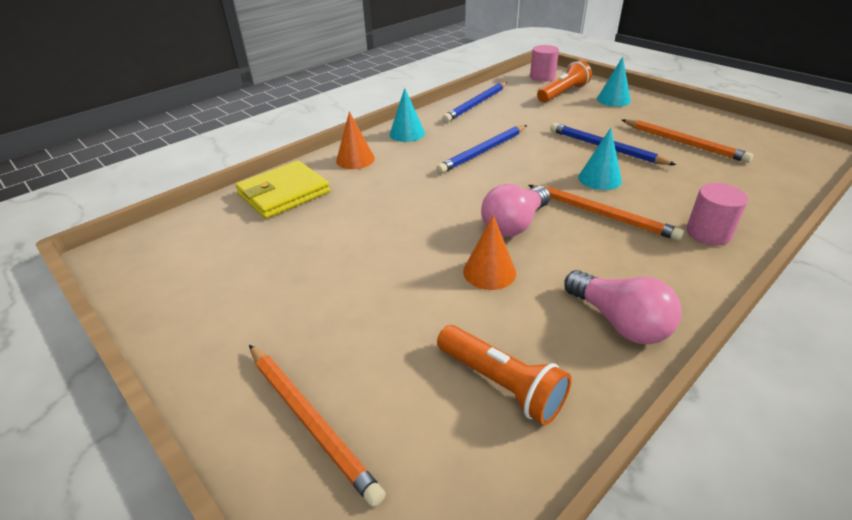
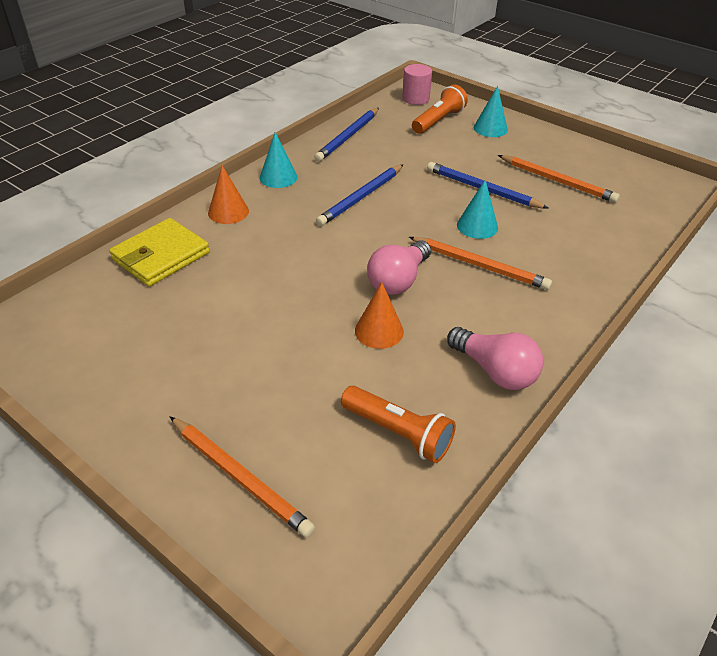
camera: 10 degrees left, 5 degrees up
(708, 233) = (574, 280): pink cylinder -> none

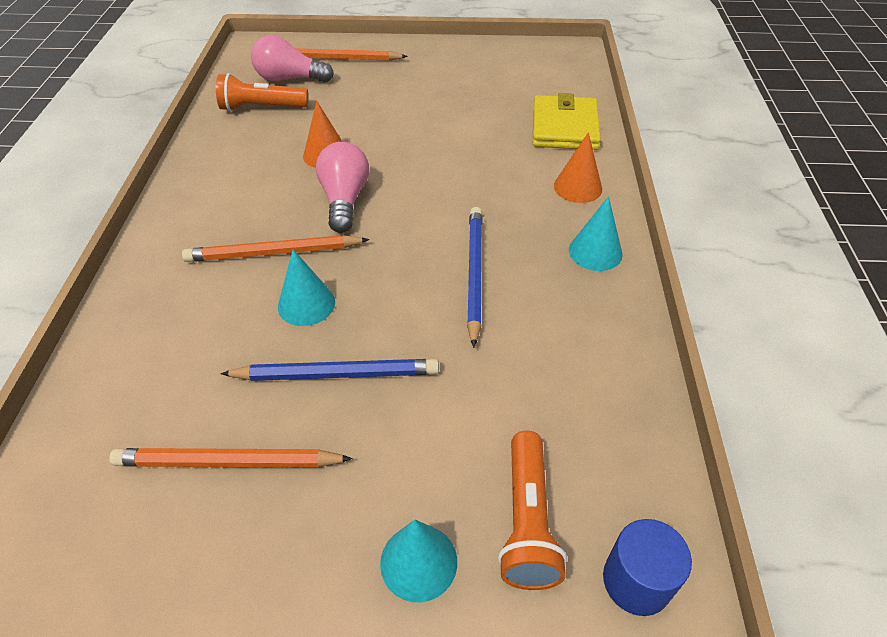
camera: 145 degrees right, 5 degrees up
(348, 137) = (612, 375): blue pencil -> none
(415, 99) = (636, 581): pink cylinder -> blue cylinder
(495, 371) = (211, 167): pink light bulb -> pink light bulb (290, 79)

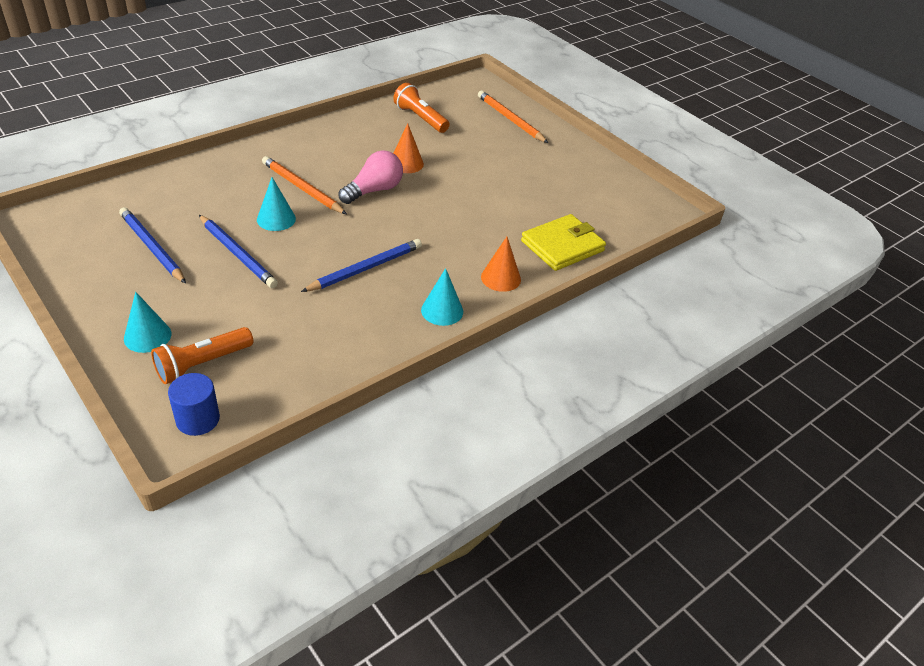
camera: 45 degrees right, 5 degrees down
(228, 462) = (152, 247): orange pencil -> blue pencil
(290, 79) = (462, 113): pink light bulb -> none

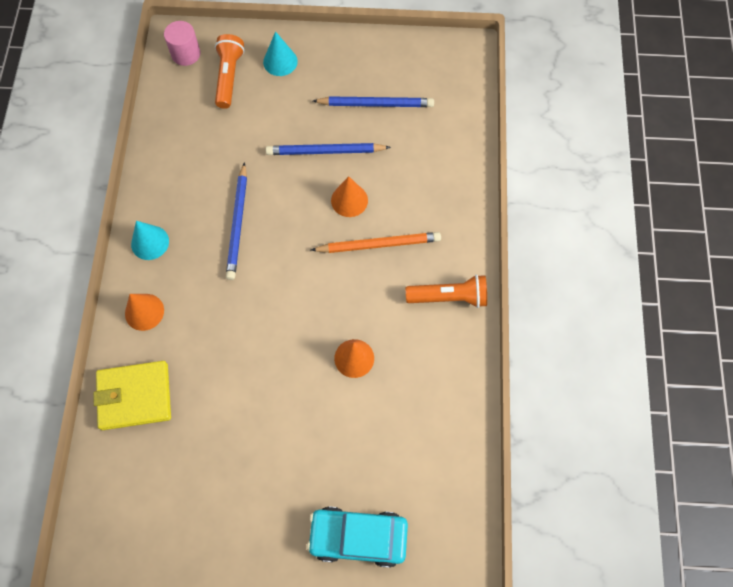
camera: 135 degrees right, 25 degrees up
(198, 419) = (186, 54): blue cylinder -> pink cylinder
(276, 219) = (349, 200): turquoise cone -> orange cone
(374, 190) = (332, 299): pink light bulb -> none
(420, 118) = (425, 435): orange flashlight -> orange flashlight (448, 297)
(510, 119) = (358, 537): orange pencil -> turquoise car
(562, 246) = (135, 396): yellow wallet -> yellow wallet turned 75 degrees clockwise

